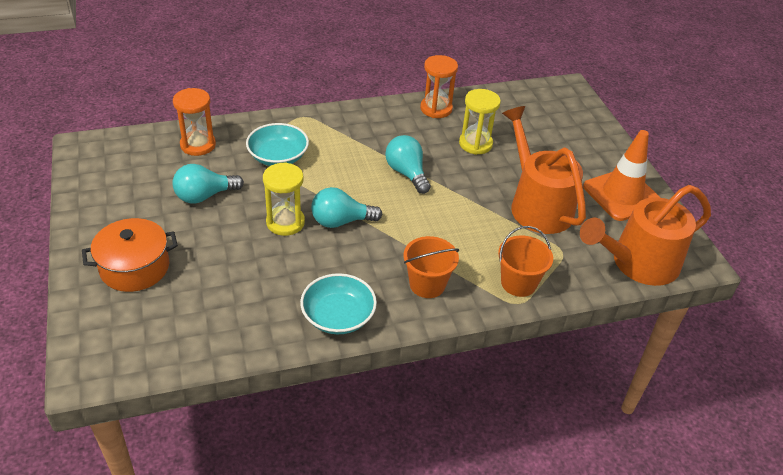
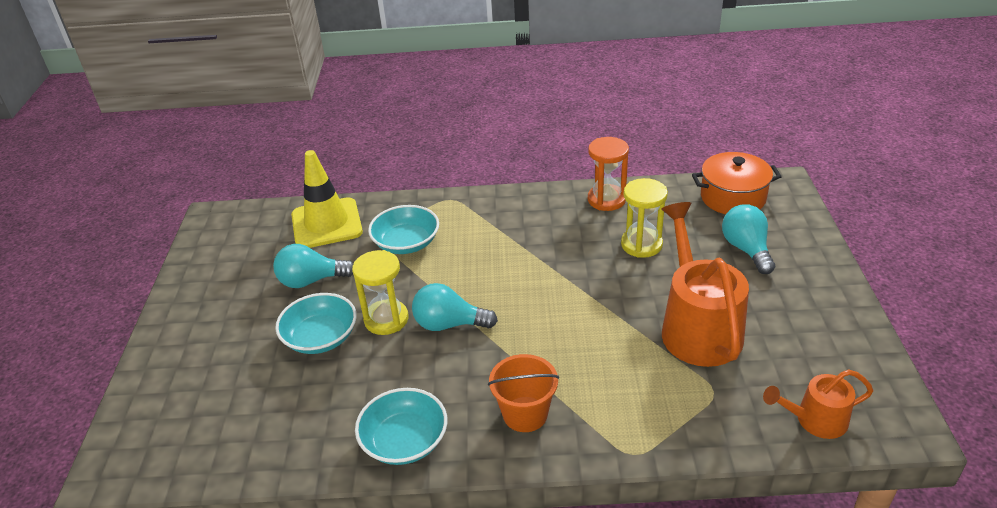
camera: 20 degrees right, 5 degrees down
(135, 267) = (208, 354): orange pot -> orange pot (732, 197)
(198, 145) = (326, 223): orange hourglass -> yellow traffic cone
(233, 243) = (321, 337): none -> turquoise bowl
(407, 173) = (546, 273): turquoise light bulb -> turquoise light bulb (746, 249)
(518, 283) = (642, 427): orange bucket -> none
(622, 195) = (817, 325): orange traffic cone -> none
(637, 263) = (815, 420): orange watering can -> orange watering can, size x0.54

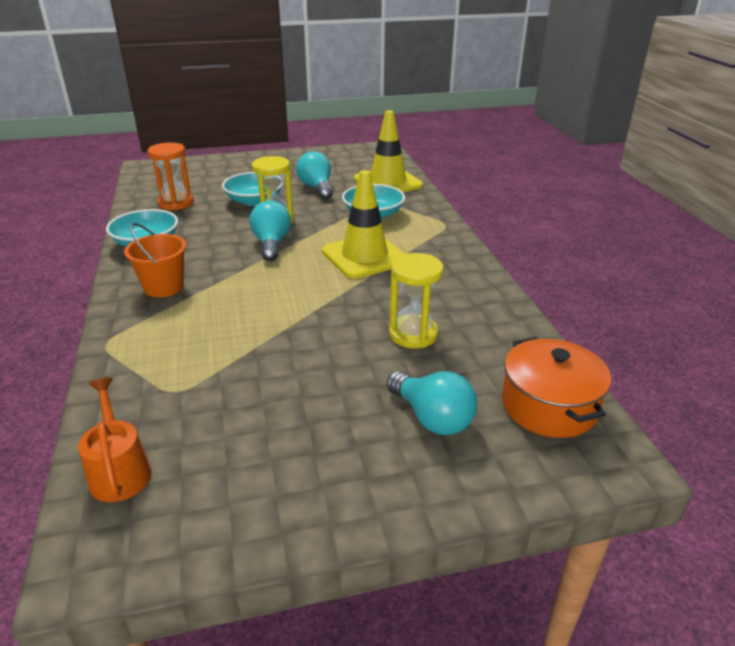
camera: 75 degrees right, 5 degrees down
(500, 258) = (364, 256): none -> yellow traffic cone
(606, 200) = (489, 306): orange hourglass -> orange hourglass (176, 203)
(697, 327) = (276, 378): orange watering can -> none
(746, 249) = (432, 418): turquoise light bulb -> turquoise light bulb turned 75 degrees clockwise

